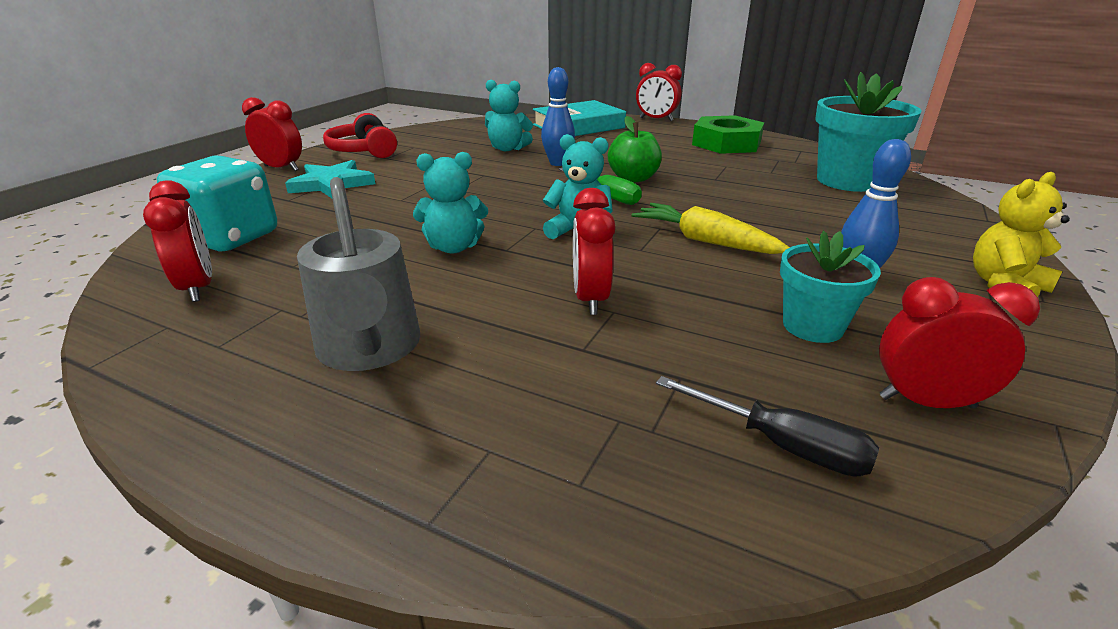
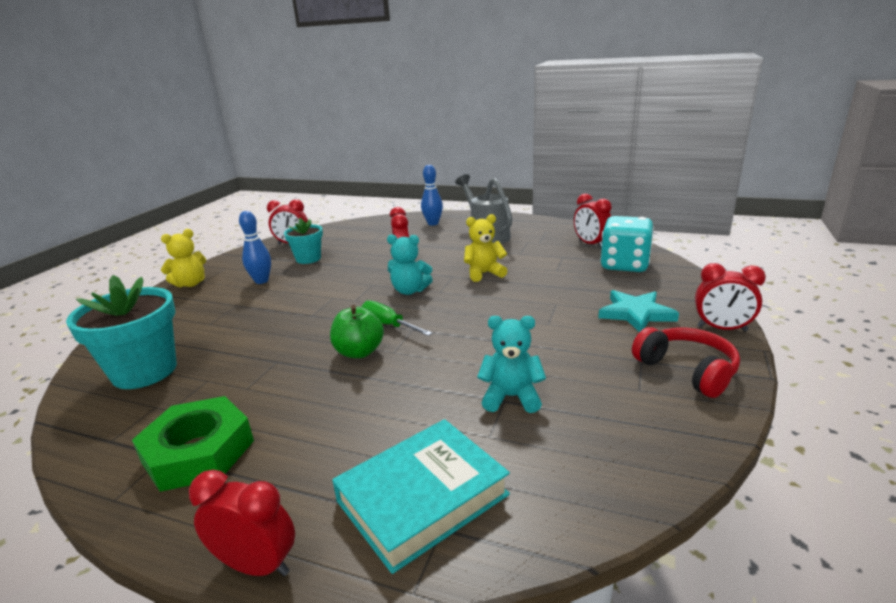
camera: 175 degrees right, 5 degrees down
(453, 247) = (484, 273): turquoise teddy bear -> yellow teddy bear
(558, 163) = (438, 370): blue bowling pin -> blue bowling pin (433, 223)
(705, 241) = (329, 293): yellow carrot -> none
(782, 445) = (347, 232): black screwdriver -> none

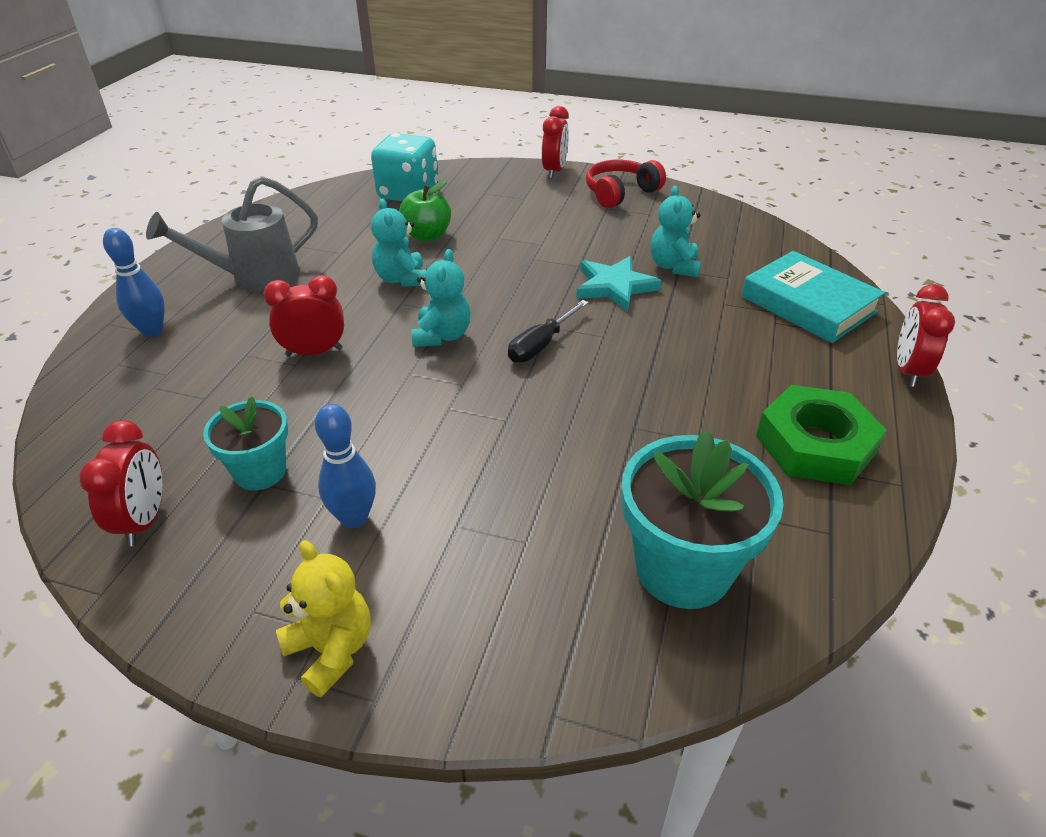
camera: 95 degrees left, 15 degrees up
(359, 352) = (607, 360): green apple -> green apple (427, 236)
(388, 325) = (541, 345): green screwdriver -> black screwdriver
(484, 273) = (402, 279): yellow teddy bear -> turquoise teddy bear
(591, 244) = (335, 205): red clock -> none
(636, 313) = (524, 201): turquoise star -> turquoise star (614, 287)

